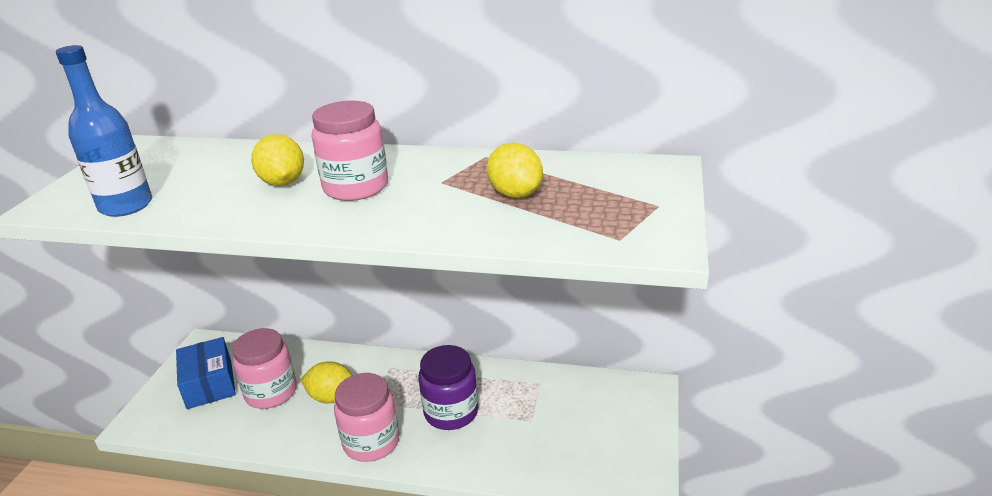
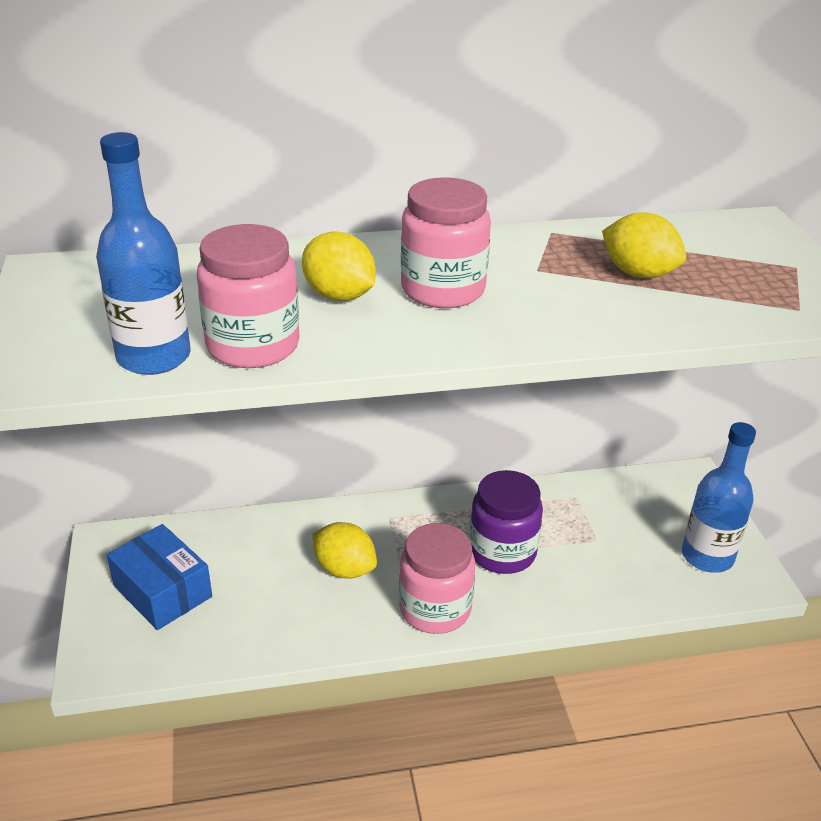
camera: 25 degrees left, 5 degrees up
(271, 392) = (259, 582): pink jar -> pink jar (253, 346)
(332, 397) = (344, 569): yellow lemon -> yellow lemon turned 45 degrees clockwise
(614, 456) = (707, 556): none -> blue bottle

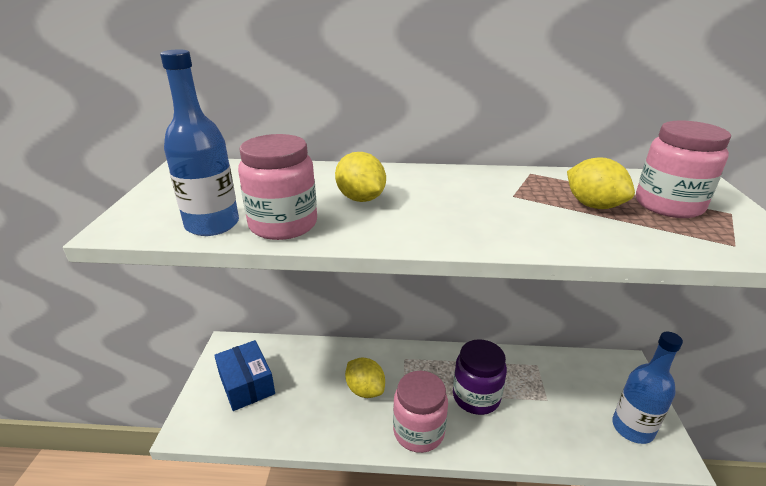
camera: 15 degrees right, 5 degrees down
(443, 290) = (437, 202): pink jar -> pink jar (668, 205)

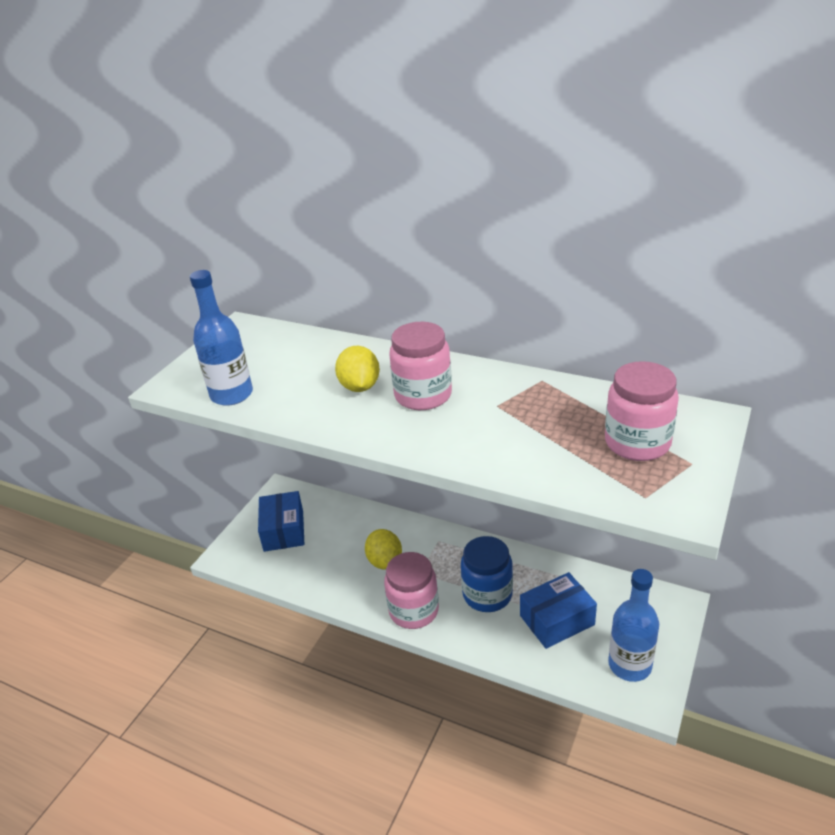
camera: 25 degrees right, 5 degrees up
(283, 224) = (282, 404): pink jar -> pink jar (423, 395)
(476, 397) = (487, 594): purple jar -> blue jar
(548, 404) = (557, 620): none -> blue box
(593, 205) = (561, 430): yellow lemon -> none

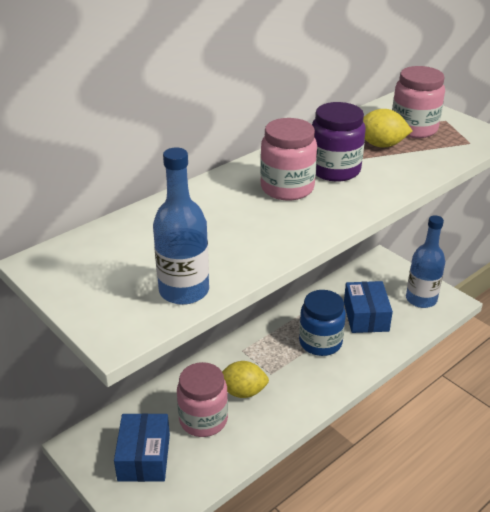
camera: 70 degrees left, 0 degrees up
(283, 530) = (144, 457): blue box -> blue box turned 75 degrees clockwise
(360, 387) = (244, 214): yellow lemon -> yellow lemon (381, 145)
(413, 610) = (312, 390): pink jar -> pink jar (203, 420)
(482, 413) = (334, 170): none -> purple jar

